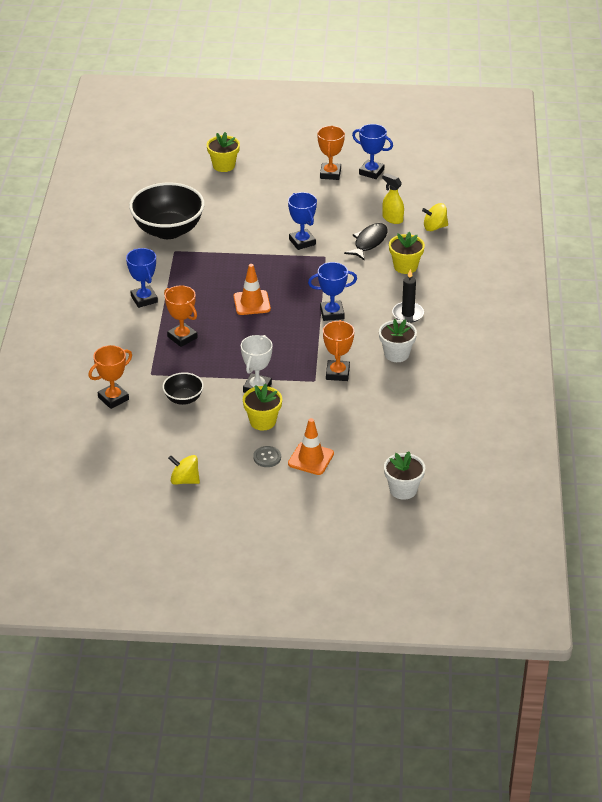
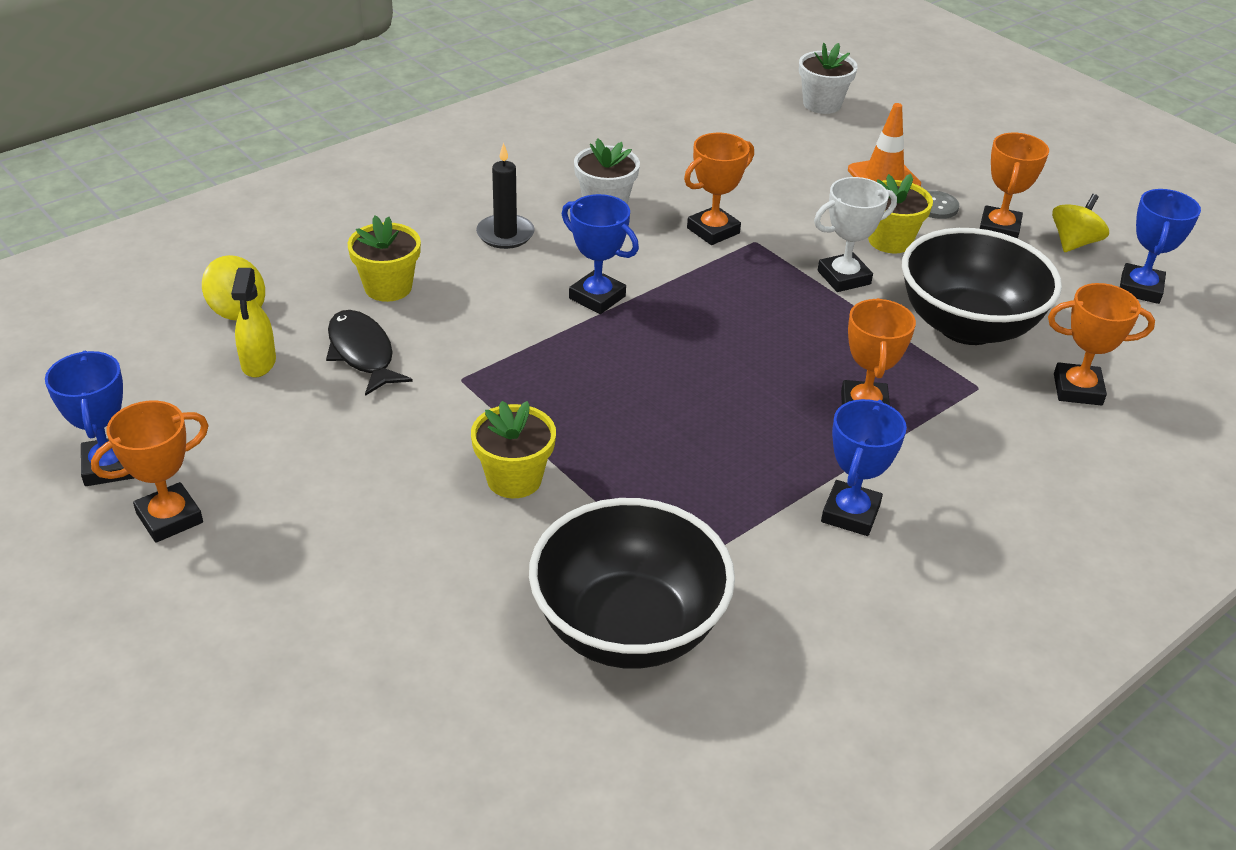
camera: 135 degrees left, 0 degrees up
(183, 399) = (967, 326): black bowl -> black bowl, size x2.04
(184, 480) = (1074, 243): yellow spinning top -> yellow spinning top turned 120 degrees counterclockwise
(223, 165) = (291, 709): yellow flower pot -> yellow flower pot (514, 479)
(225, 464) = (999, 229): none -> orange trophy
(252, 303) = (684, 386): orange traffic cone -> none
(302, 242) = (450, 426): blue trophy -> blue trophy (1140, 288)
(369, 242) = (362, 353): black fish -> black fish turned 75 degrees clockwise

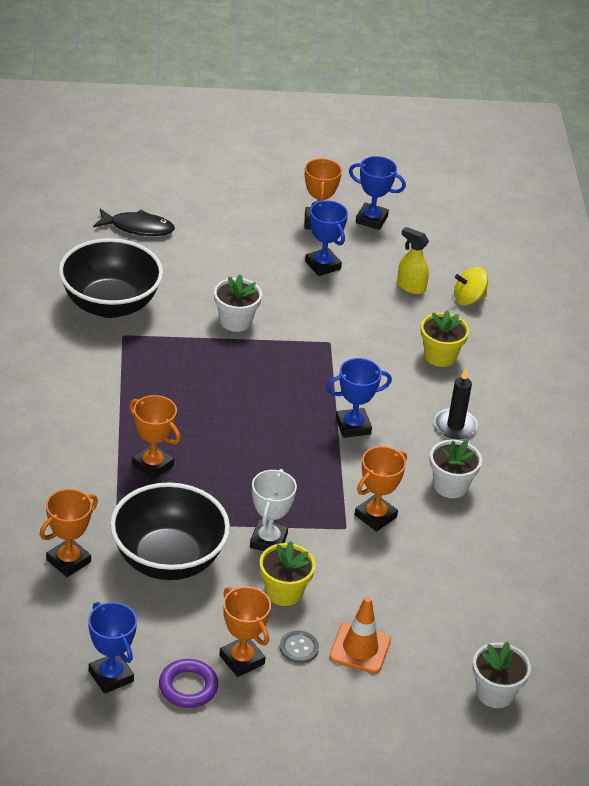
camera: 125 degrees right, 0 degrees up
(362, 353) = (385, 321): black fish -> black fish (138, 228)
(514, 479) = (235, 321): yellow flower pot -> white flower pot
(713, 230) = (375, 516): orange trophy -> orange trophy turned 45 degrees clockwise
(850, 513) = (91, 408): blue trophy -> blue trophy (322, 265)
(1074, 243) = (188, 687): yellow spinning top -> purple ring

